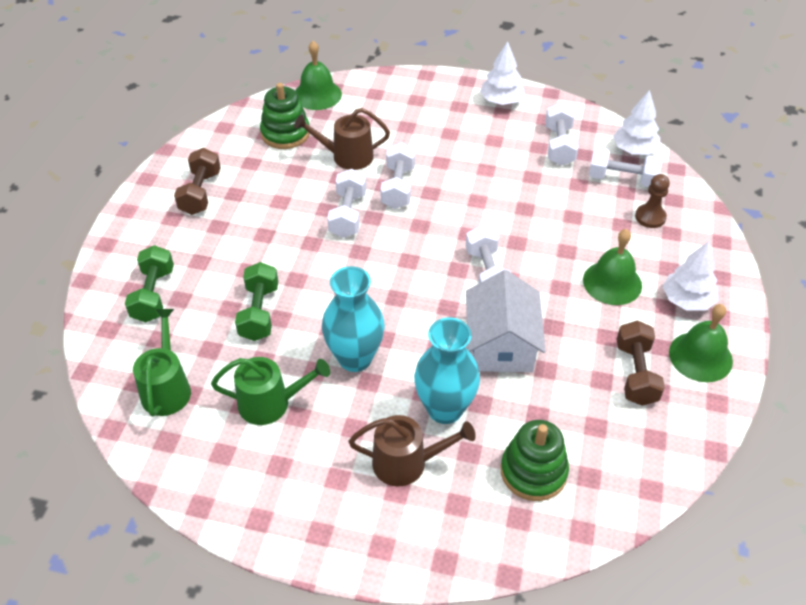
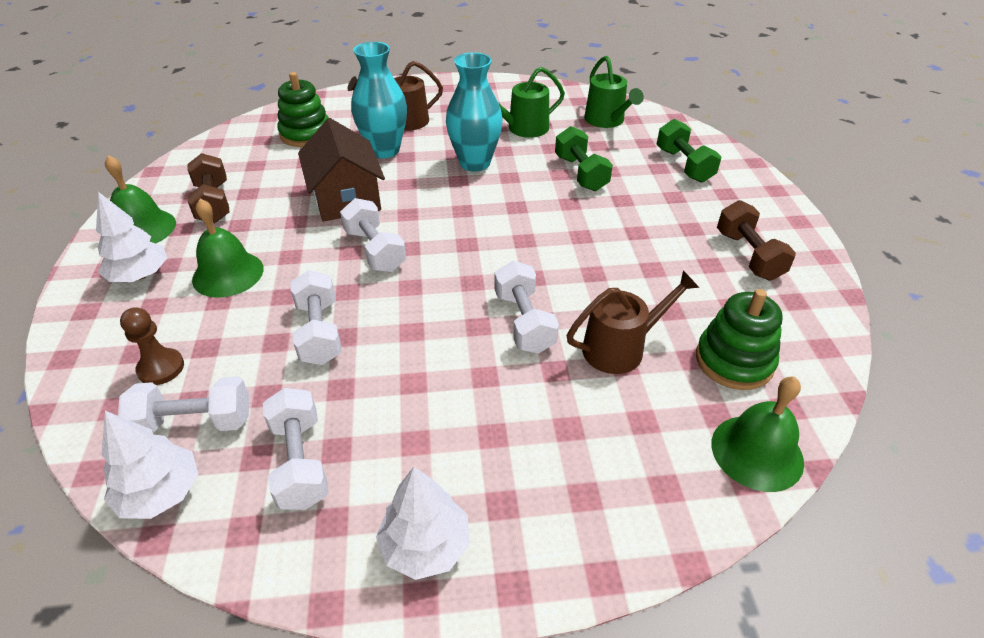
camera: 160 degrees right, 5 degrees down
(348, 214) = (563, 273): white dumbbell -> white dumbbell (319, 332)
(501, 344) = (346, 197): white house -> brown house

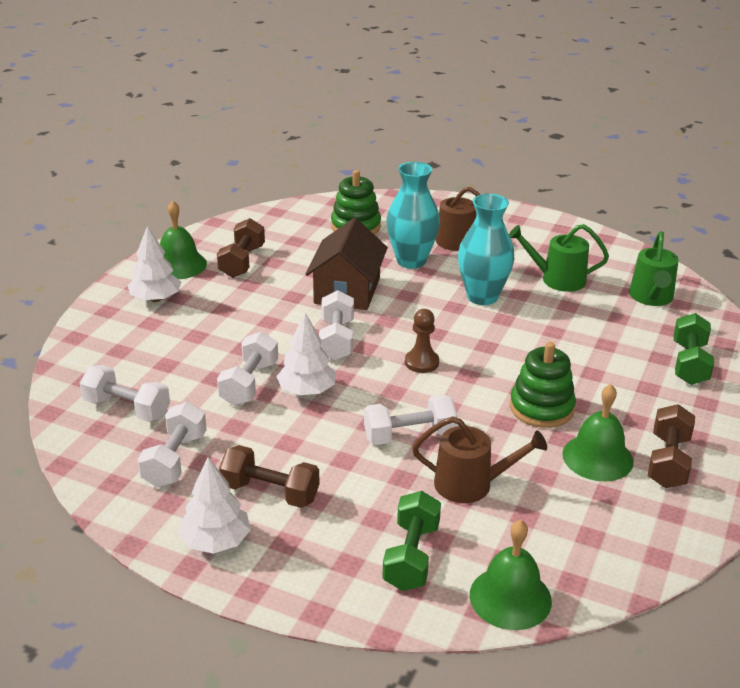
camera: 30 degrees right, 10 degrees down
(161, 368) = (129, 367): brown pawn -> brown pawn (421, 362)
(161, 493) = (81, 441): white tree -> white tree (307, 391)
(228, 274) = (215, 319): green bell -> green bell (597, 457)
(438, 451) = (270, 492): none -> brown dumbbell
(524, 322) = (409, 435): white dumbbell -> white dumbbell turned 60 degrees clockwise
(581, 173) = (575, 337): green dumbbell -> green dumbbell (411, 556)
(734, 361) = (560, 532): green stacking toy -> green stacking toy (541, 408)

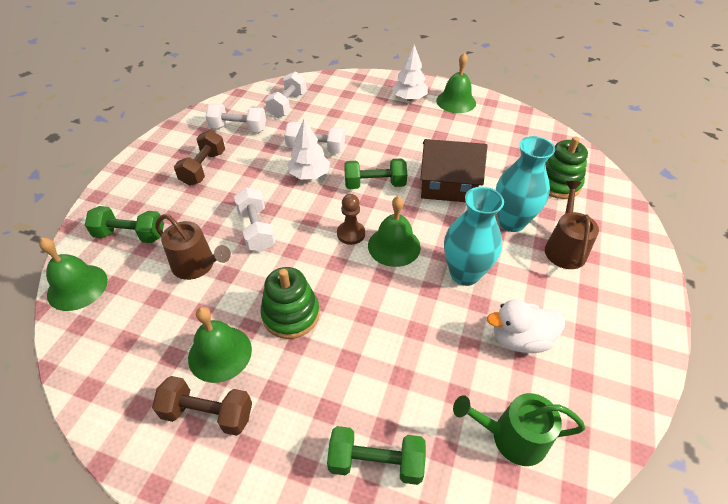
camera: 85 degrees right, 15 degrees up
(216, 541) = (165, 152): white tree -> none
(242, 262) = (471, 128): brown dumbbell -> none
(336, 340) = (375, 184): white dumbbell -> green dumbbell
(442, 335) = (394, 246): none -> green bell
(470, 484) = (197, 265): brown watering can -> brown watering can turned 60 degrees counterclockwise
(557, 279) = (520, 339): green watering can -> white duck

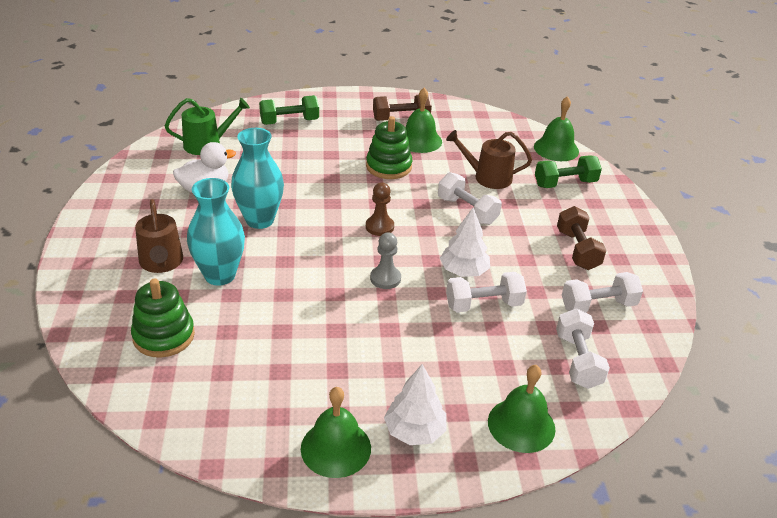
camera: 155 degrees right, 10 degrees down
(375, 184) = (385, 278): green dumbbell -> grey pawn
(394, 246) = (333, 226): green bell -> green bell (521, 425)
(447, 185) = (302, 298): brown house -> none

